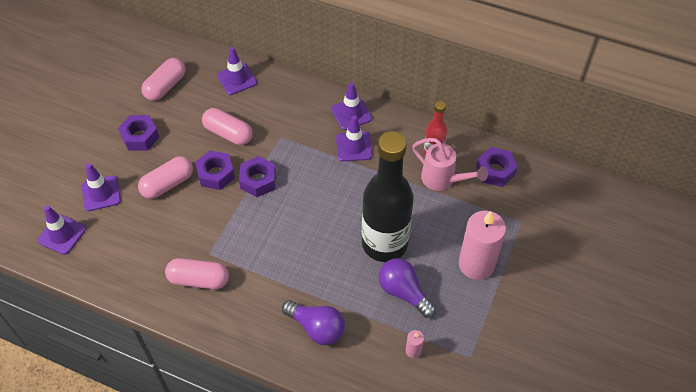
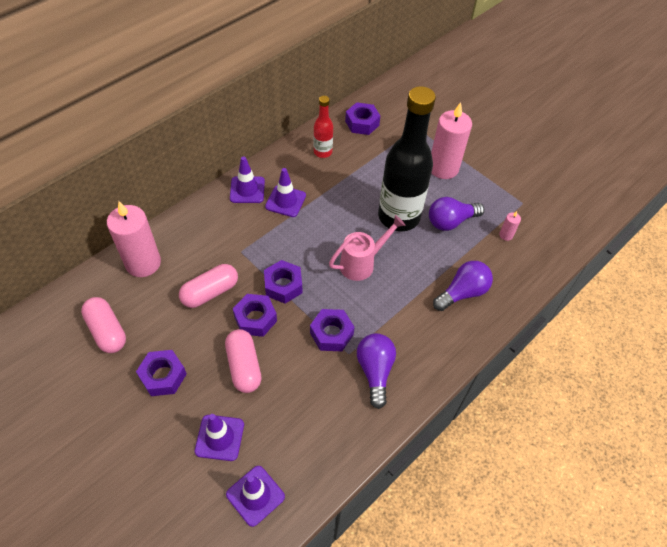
camera: 70 degrees left, 0 degrees up
(199, 280) = (375, 371): pink capsule -> purple light bulb
(224, 234) = (331, 334): none -> purple nut
(237, 79) = (143, 263): purple traffic cone -> pink candle
(443, 180) = (354, 156): pink watering can -> pink watering can (362, 263)

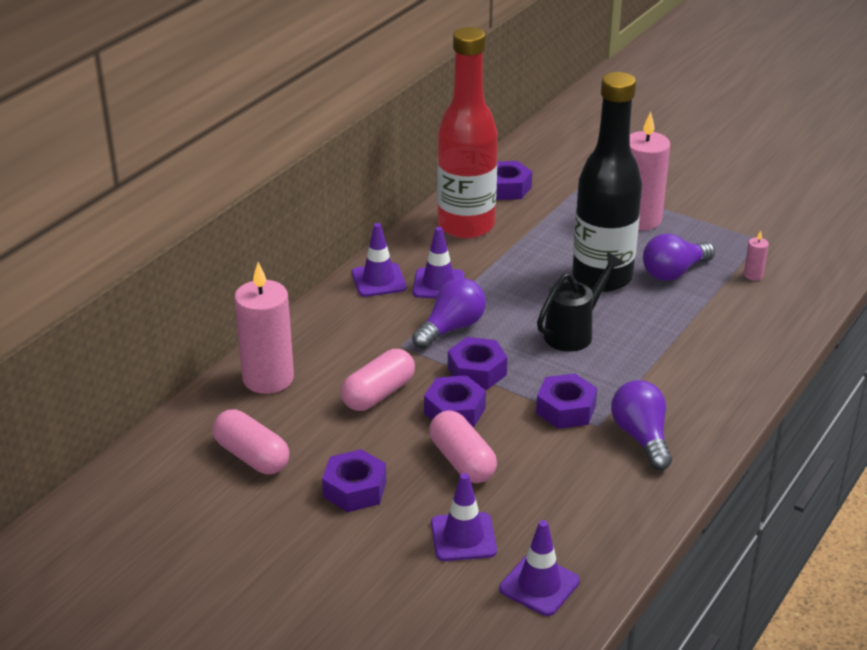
camera: 10 degrees left, 20 degrees down
(322, 152) = (466, 226): red bottle -> red bottle, size x2.11
(362, 263) = (574, 332): pink watering can -> black watering can
(462, 292) = (721, 341): purple light bulb -> purple light bulb (451, 328)

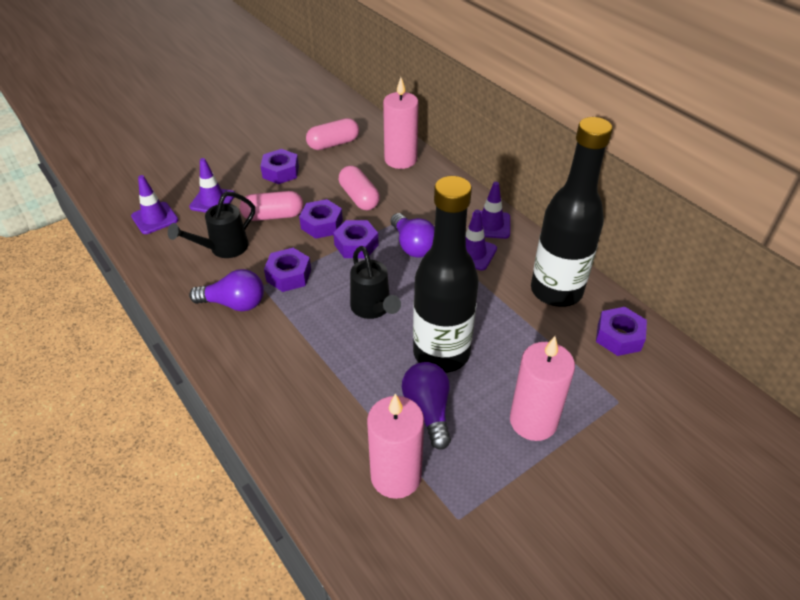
camera: 110 degrees right, 10 degrees up
(466, 226) = (556, 291): red bottle -> black bottle
(557, 484) = (223, 249): none -> black watering can
(753, 275) = (396, 476): pink candle -> pink candle, size x2.38

